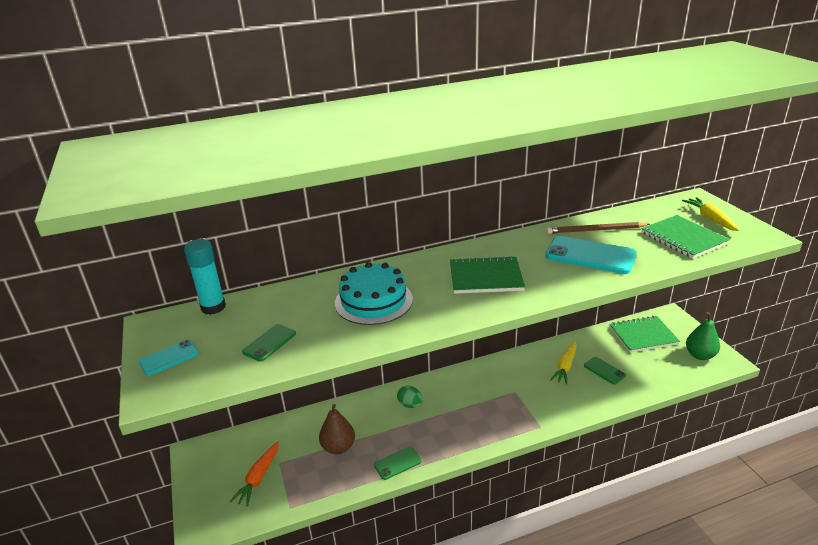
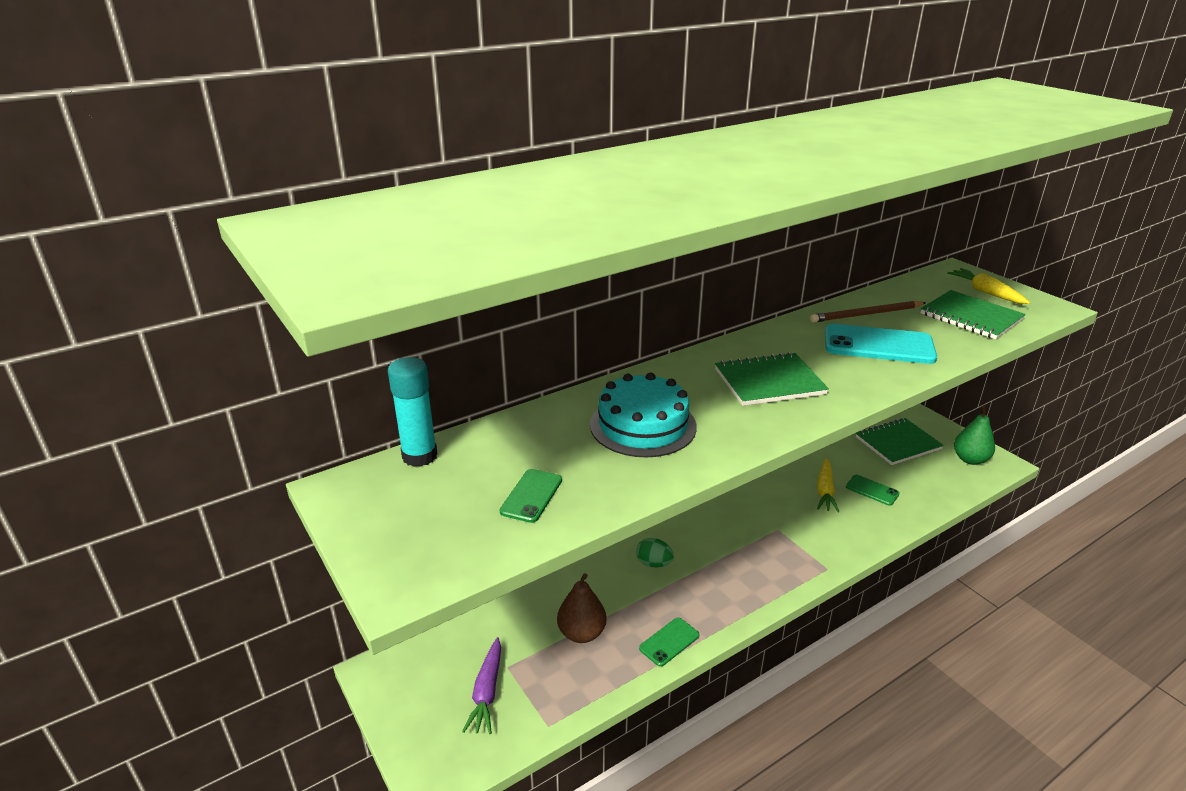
camera: 15 degrees left, 0 degrees up
(169, 358) = (394, 534): turquoise phone -> none
(259, 477) = (487, 692): orange carrot -> purple carrot

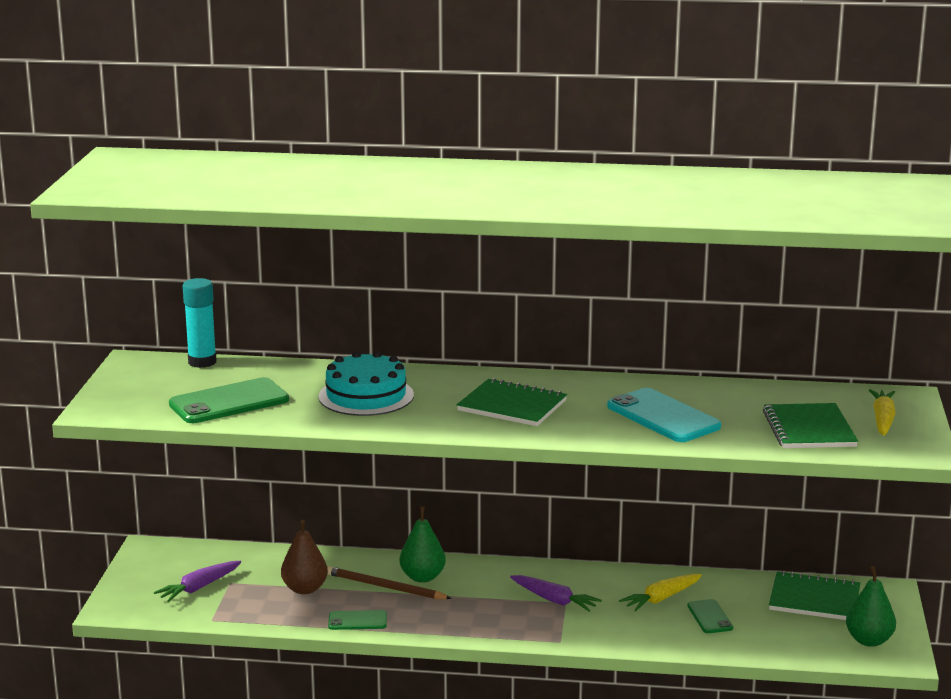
camera: 40 degrees right, 10 degrees down
(531, 496) = (229, 402): green phone -> green phone, size x1.86
(653, 563) = (422, 577): green egg -> green pear
(768, 531) = (554, 600): none -> purple carrot
(866, 314) = (710, 396): brown pencil -> brown pencil (385, 587)

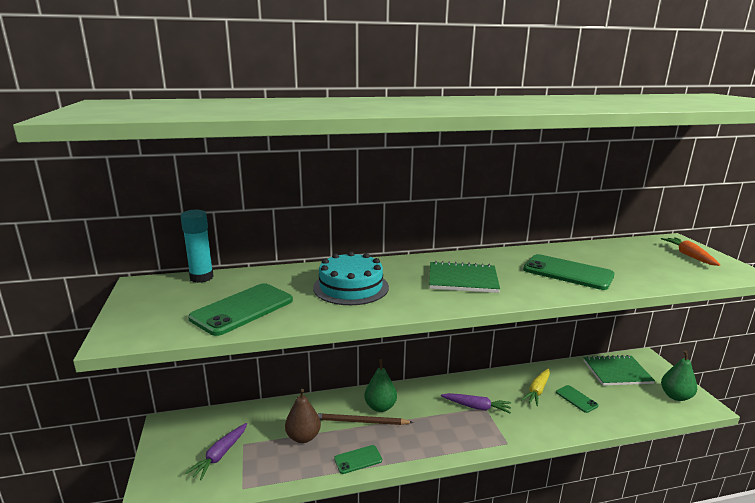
camera: 20 degrees left, 0 degrees up
(663, 416) = (567, 272): turquoise phone -> green phone
(809, 429) = (662, 268): green notebook -> none
(882, 420) = (689, 256): yellow carrot -> orange carrot

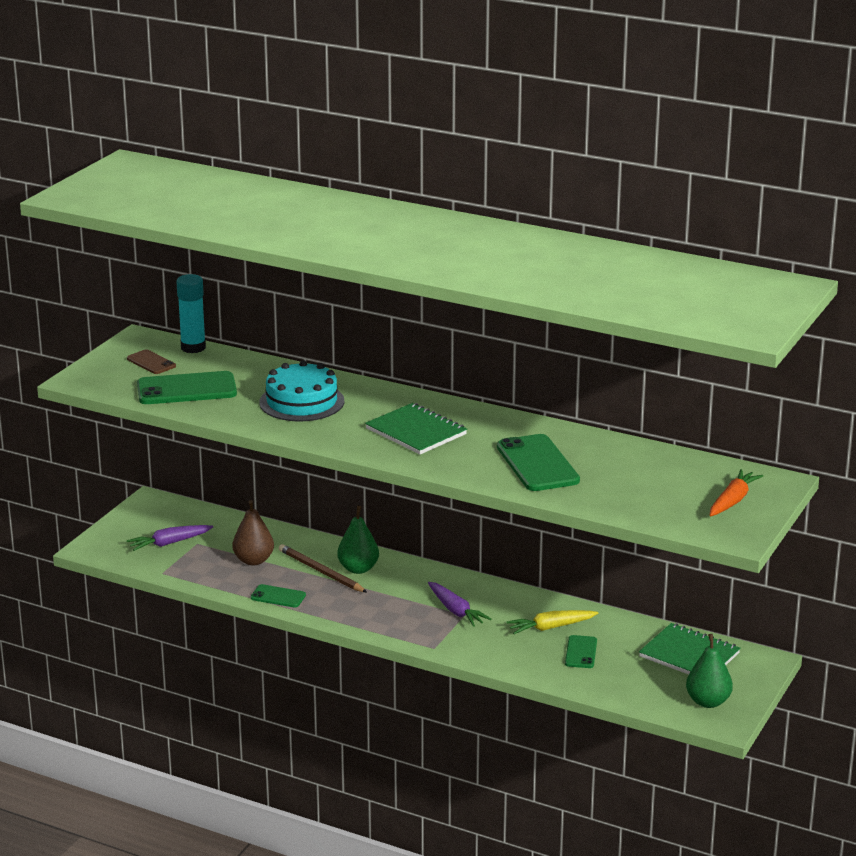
camera: 40 degrees right, 5 degrees up
(178, 299) = (151, 362): none -> brown phone

